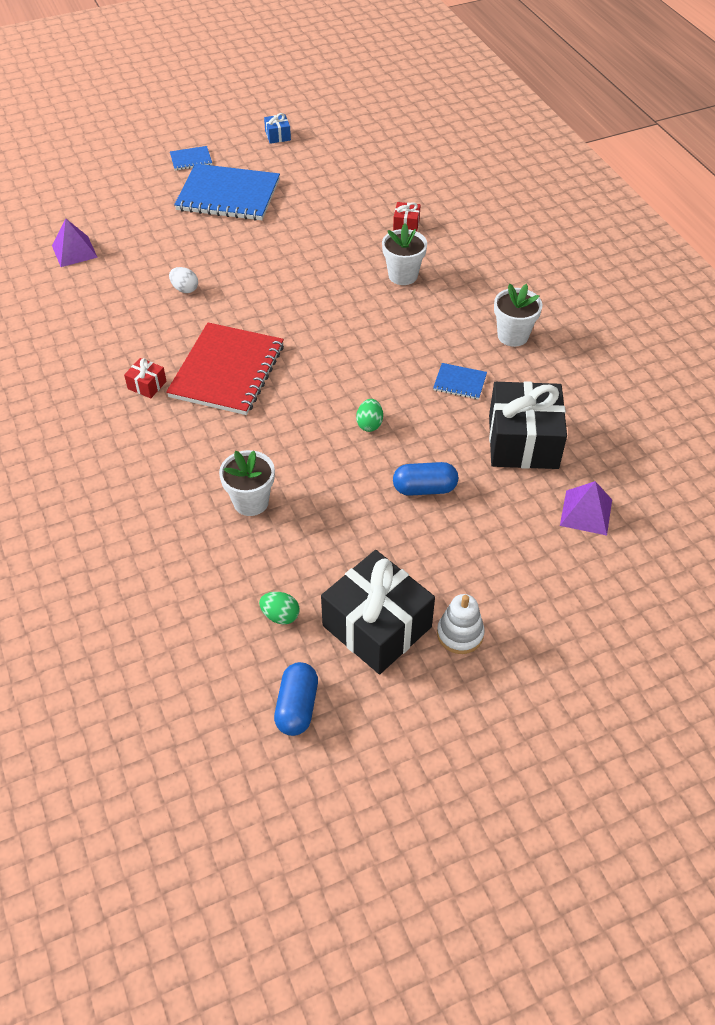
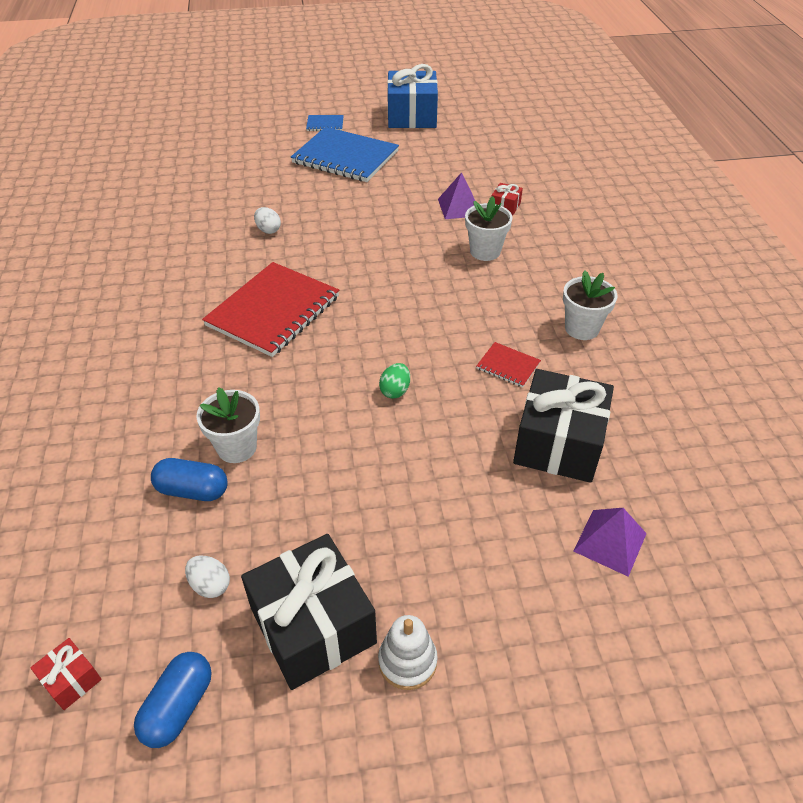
camera: 15 degrees right, 5 degrees down
(74, 251) = (185, 183): purple pyramid -> purple pyramid (459, 207)
(147, 385) = (190, 310): red gift -> red gift (71, 680)
(278, 136) = (412, 116): blue gift -> blue gift, size x2.32
(280, 615) = (210, 585): green egg -> white egg
(424, 488) = (429, 473): blue capsule -> blue capsule (192, 490)
(459, 382) = (508, 366): blue notebook -> red notebook

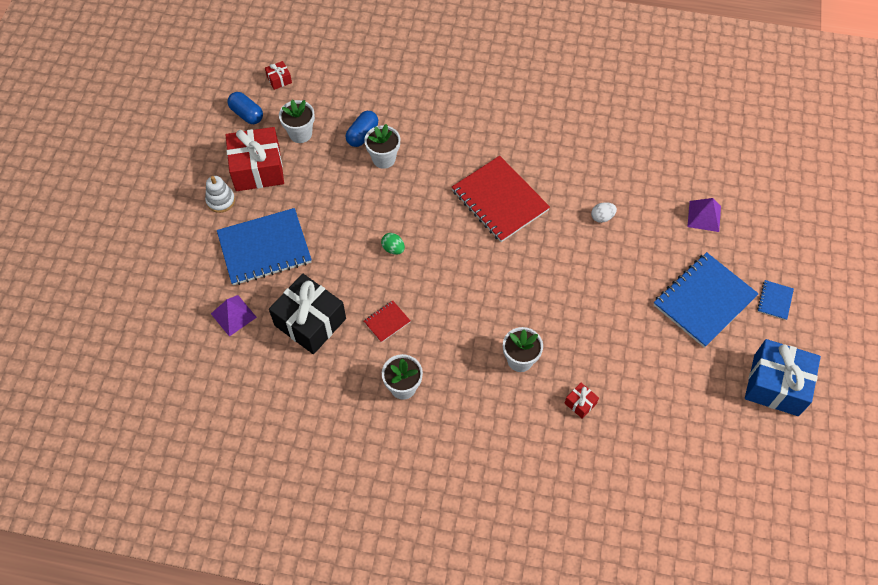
camera: 110 degrees right, 15 degrees up
(210, 585) = (300, 133): white egg -> white flower pot
(313, 626) = (257, 169): black gift -> red gift
(459, 207) = (591, 365): purple pyramid -> purple pyramid (704, 216)
(471, 547) = (264, 248): none -> blue notebook

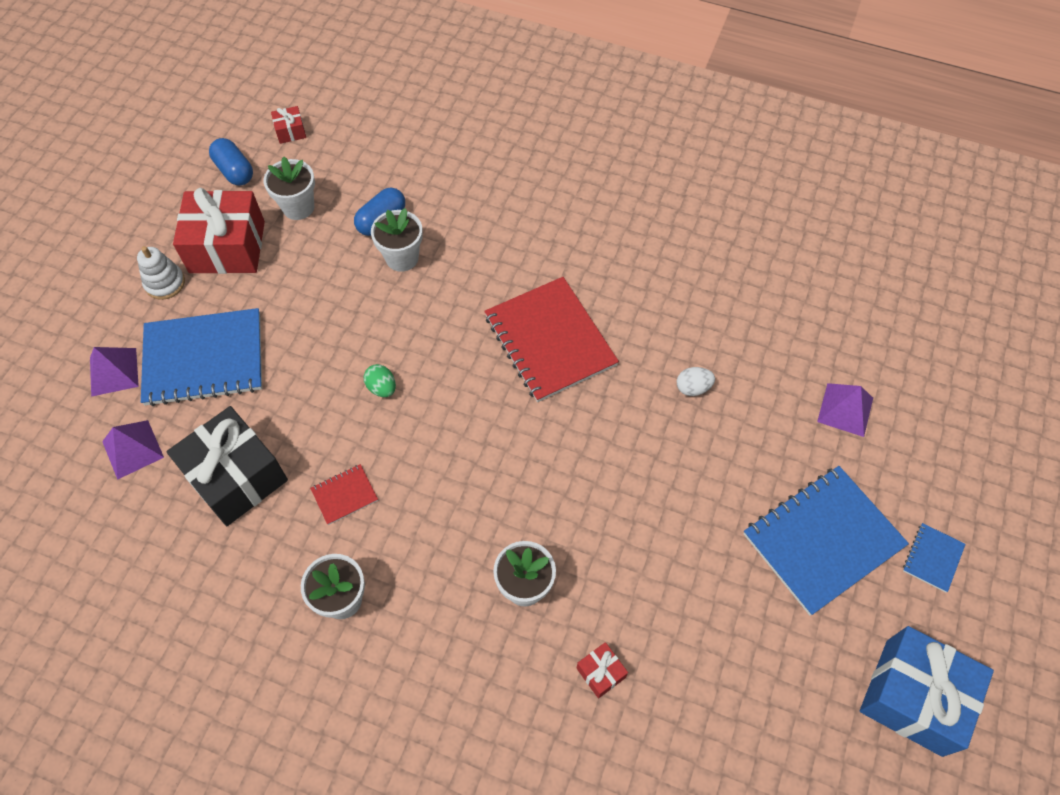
camera: 10 degrees right, 0 degrees up
(203, 266) = (114, 371): none -> purple pyramid

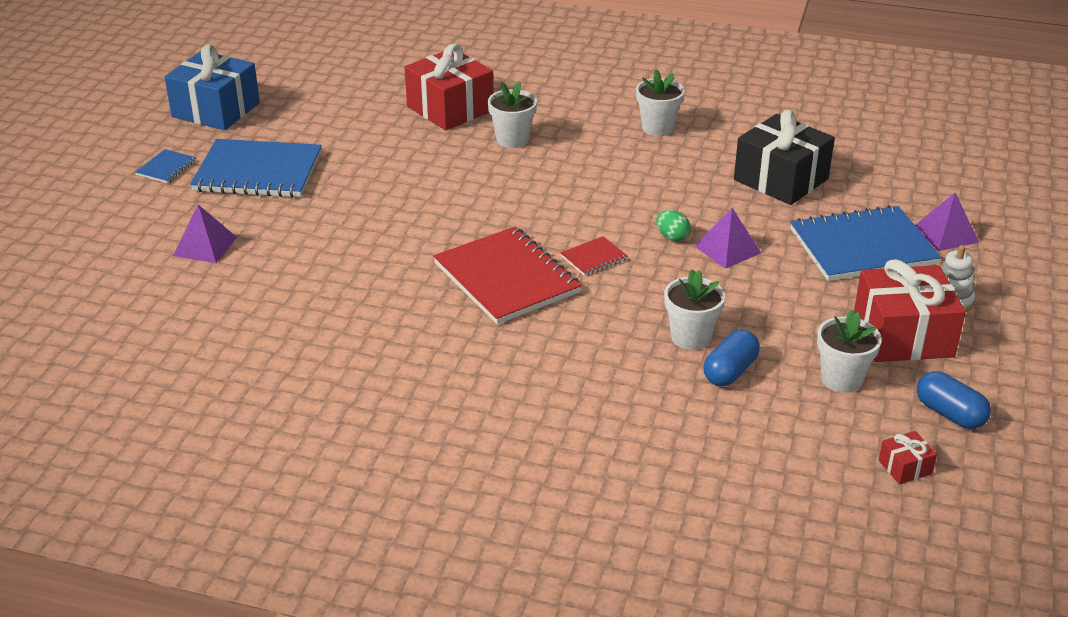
camera: 175 degrees right, 25 degrees down
(133, 449) = (885, 189): purple pyramid -> purple pyramid (727, 249)
(344, 495) = (679, 175): red notebook -> red notebook (594, 258)
(601, 673) = (450, 108): red gift -> red gift, size x2.32
(693, 388) = (357, 253): white egg -> none
(822, 540) = (258, 172): blue notebook -> blue notebook turned 45 degrees clockwise

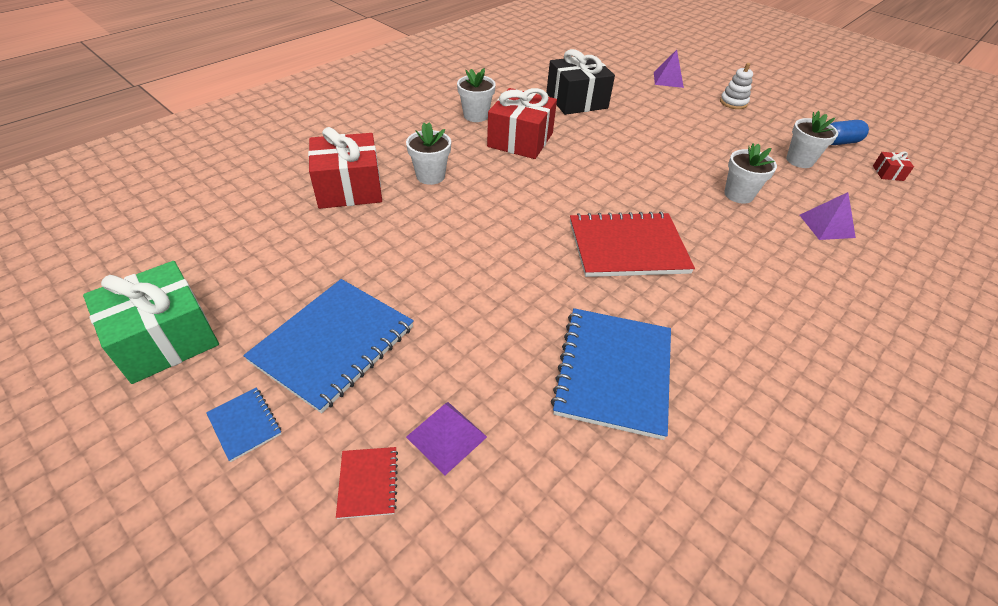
camera: 65 degrees left, 10 degrees up
(216, 110) = (165, 339): blue gift -> green gift
(594, 258) = (623, 198): red notebook -> red notebook (368, 483)
(672, 237) = (616, 159): green egg -> none
(727, 249) = (643, 145): purple pyramid -> purple pyramid (826, 226)
(730, 371) = (782, 194): blue capsule -> none
(862, 247) = (667, 105): blue notebook -> blue notebook (613, 372)
(903, 336) = (762, 127): red gift -> red gift (520, 140)

